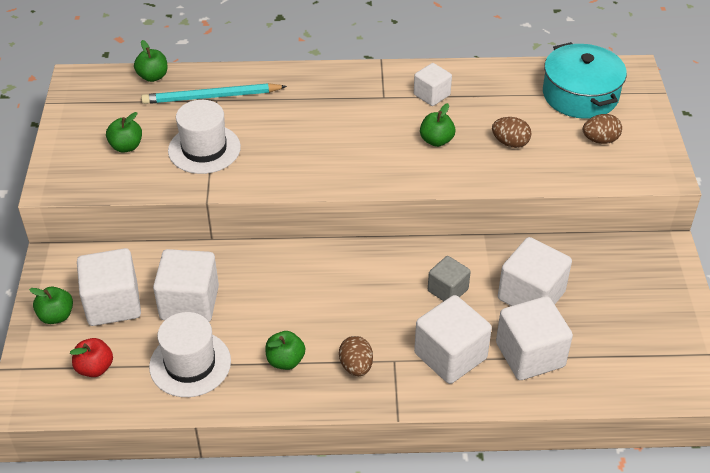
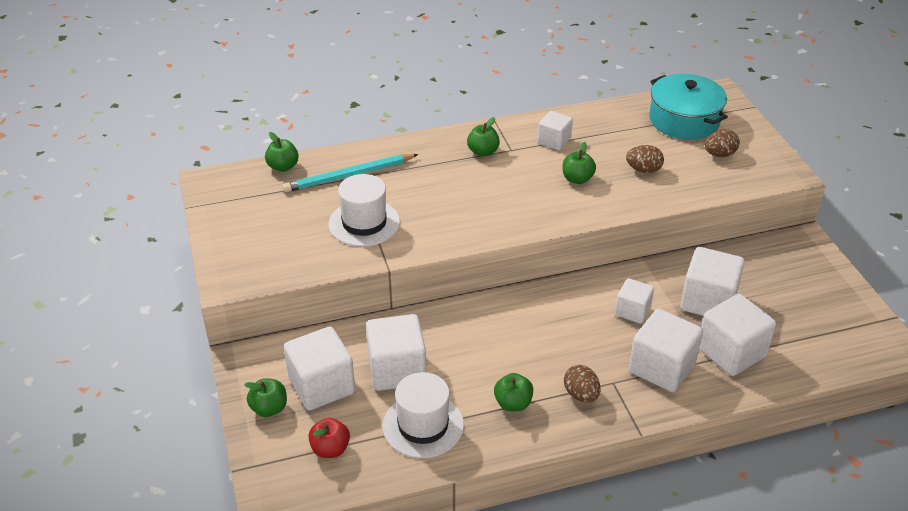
camera: 15 degrees left, 5 degrees down
(126, 146) = (286, 234): green apple -> green apple (483, 152)
(447, 290) = (632, 311): grey cube -> white cube

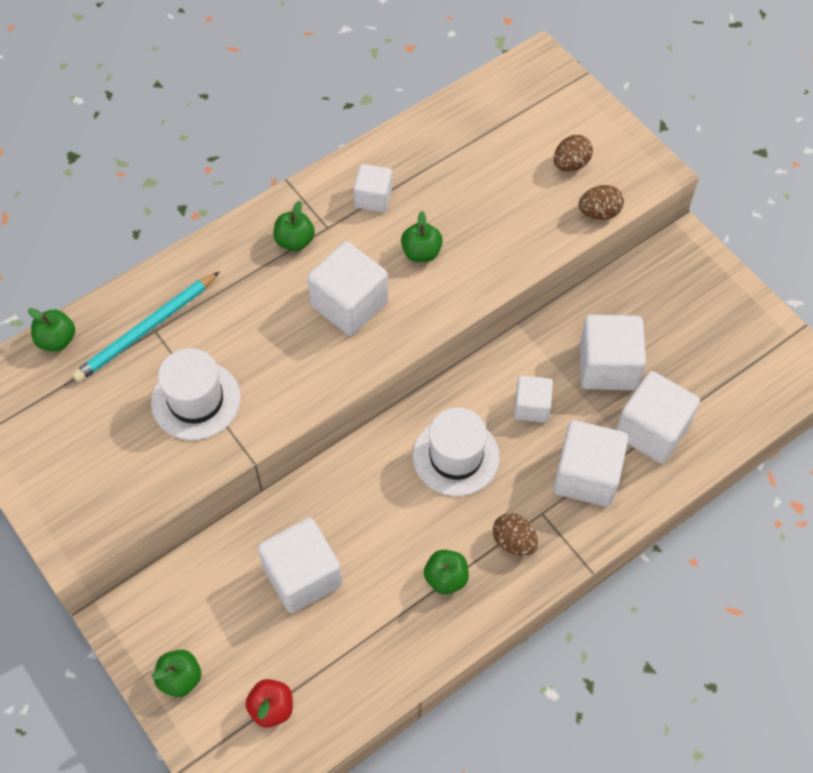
camera: 20 degrees left, 20 degrees up
(321, 386) = (227, 627): white cube -> white cube (349, 304)
(423, 425) = (360, 641): white hat -> white hat (456, 456)
(643, 170) = (492, 215): brown egg -> brown egg (599, 213)
(684, 120) = (514, 118): turquoise pot -> none

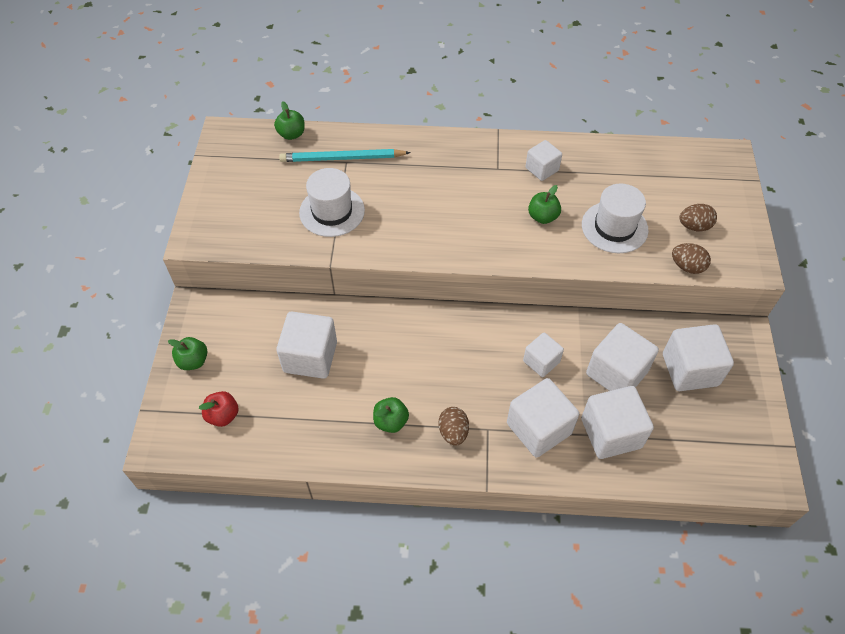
camera: 40 degrees right, 5 degrees down
(295, 241) = (471, 164): green apple -> none
(349, 304) = (470, 217): white cube -> white cube (690, 369)
(456, 456) = (465, 356): white hat -> white hat (614, 227)

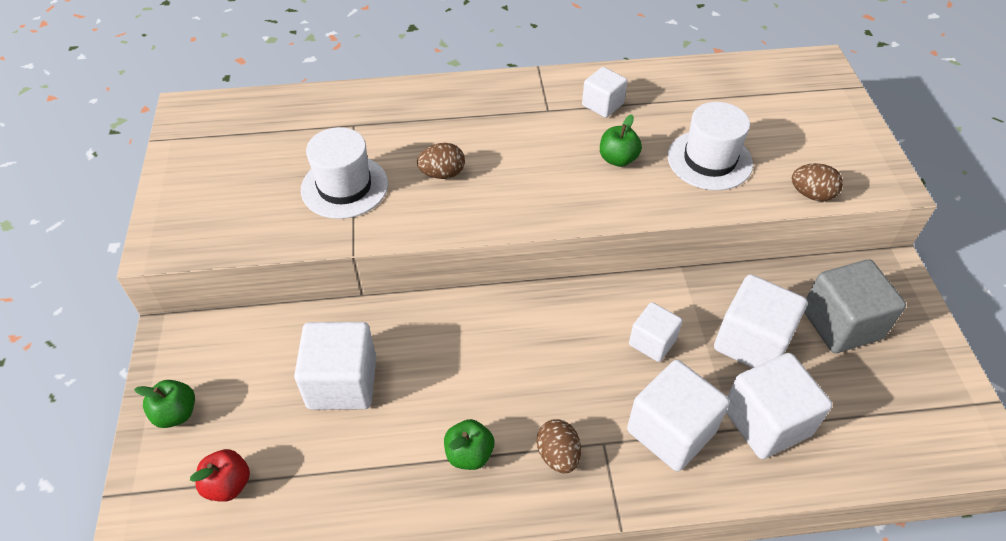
camera: 10 degrees left, 5 degrees down
(291, 134) = (277, 101): green apple -> none
(342, 158) = (347, 122): turquoise pencil -> none
(690, 369) = (841, 324): white cube -> grey cube
(694, 226) = (805, 147): brown egg -> brown egg (442, 174)

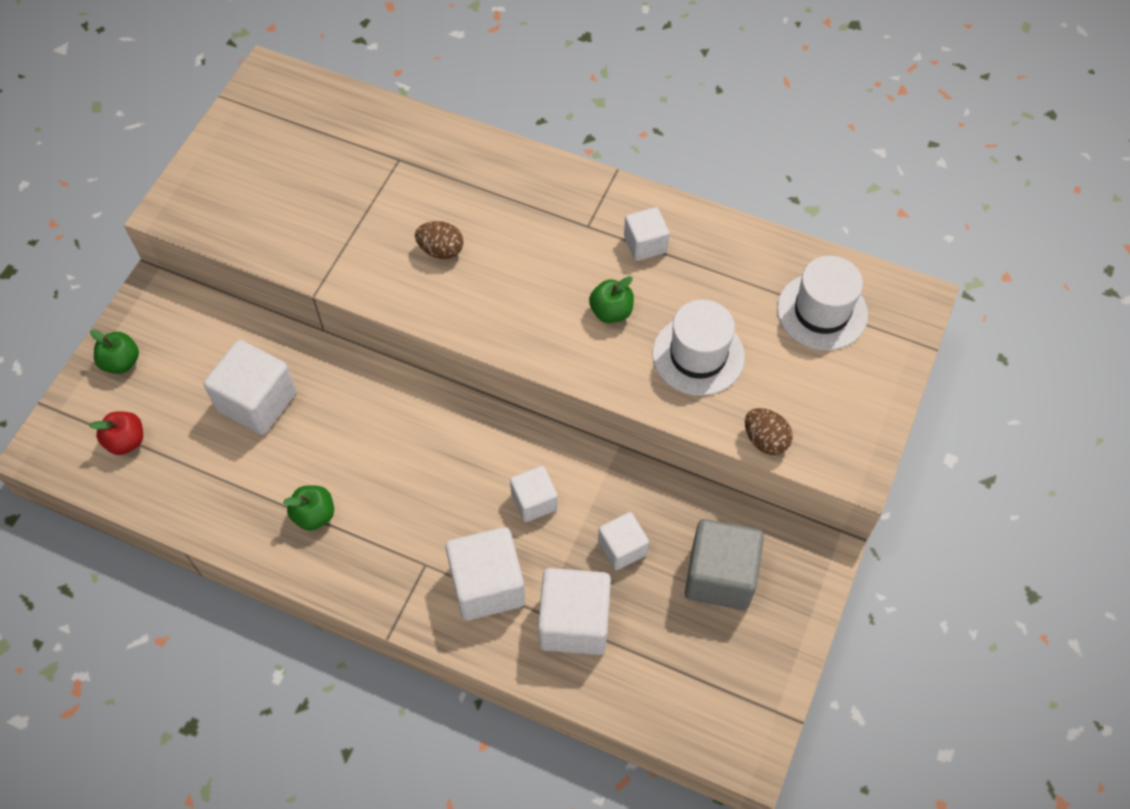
camera: 30 degrees right, 10 degrees up
(344, 187) = (349, 223): white hat -> white hat (822, 311)
(558, 455) = (382, 554): brown egg -> none
(751, 342) = (622, 548): white cube -> white cube, size x0.59

